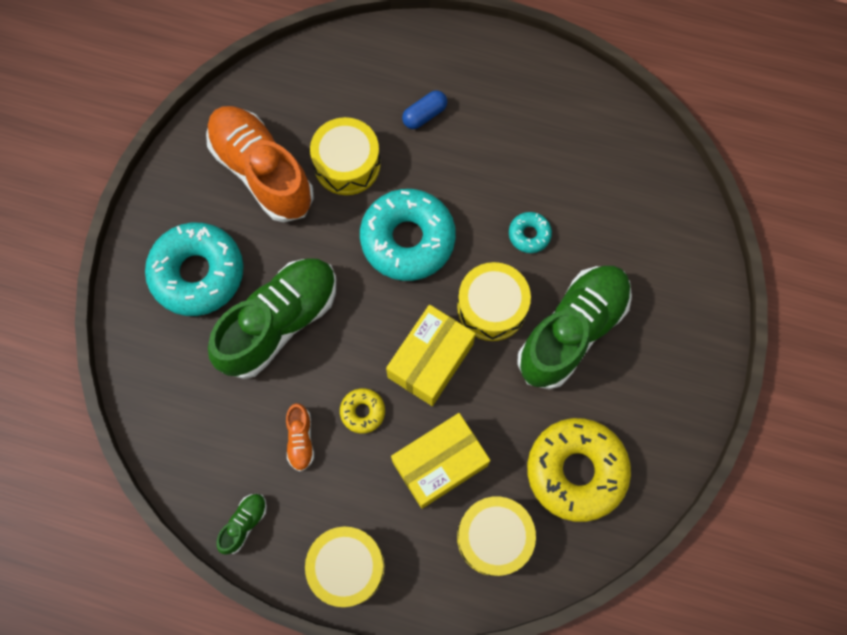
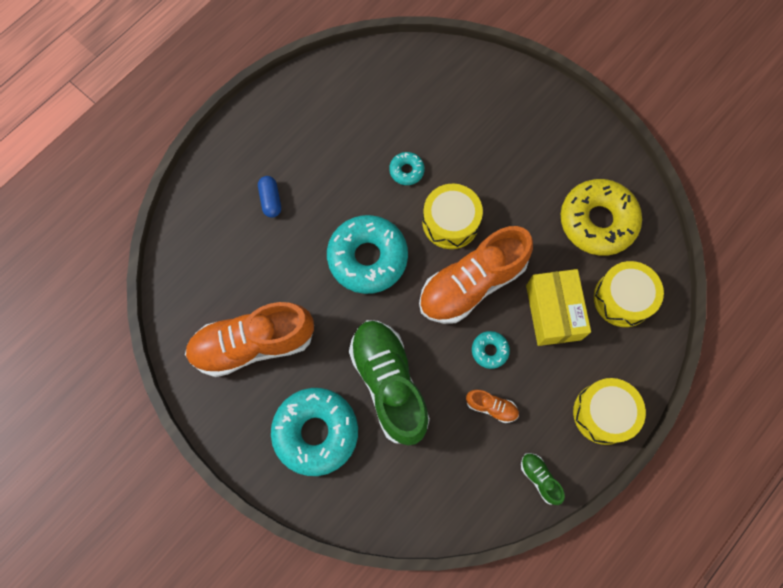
camera: 65 degrees left, 0 degrees up
(347, 164) = (281, 275): yellow drum -> none
(362, 412) = (489, 351): yellow donut -> turquoise donut
(430, 360) = (472, 284): yellow box -> orange shoe
(572, 331) = (494, 176): green shoe -> none

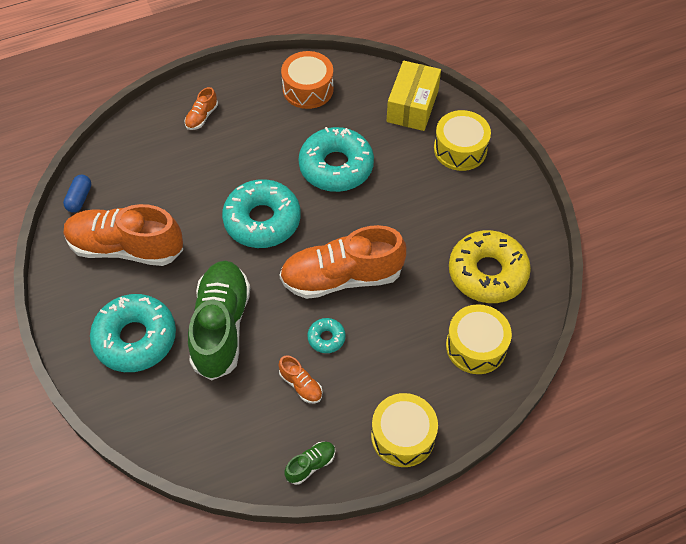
camera: 25 degrees right, 15 degrees down
(247, 171) = (202, 117): none -> orange shoe
(271, 200) = (207, 145): blue capsule -> blue capsule (79, 198)
(335, 97) = (308, 89): none -> orange drum
(406, 171) = (336, 166): turquoise donut -> turquoise donut, size x2.21
(450, 222) = (351, 221): yellow drum -> yellow drum (460, 149)
(539, 478) = (310, 465): green shoe -> green shoe turned 60 degrees clockwise
(553, 312) = (403, 331): yellow box -> yellow box (412, 106)

